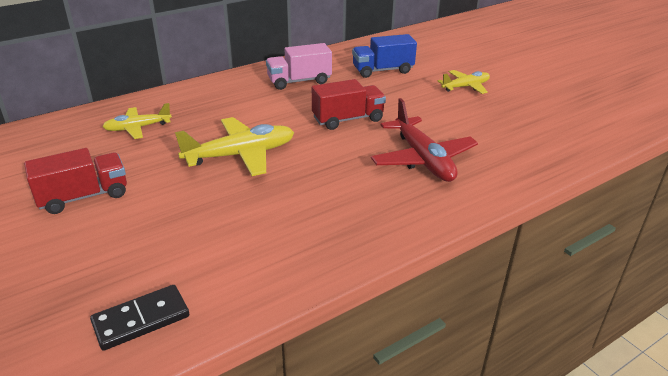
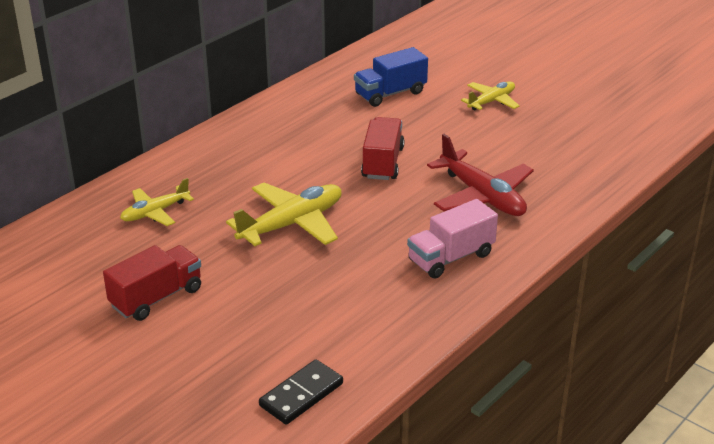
camera: 15 degrees left, 0 degrees up
(299, 81) = (302, 123): pink truck -> pink truck (451, 257)
(348, 119) = (382, 163): red truck -> red truck turned 45 degrees counterclockwise

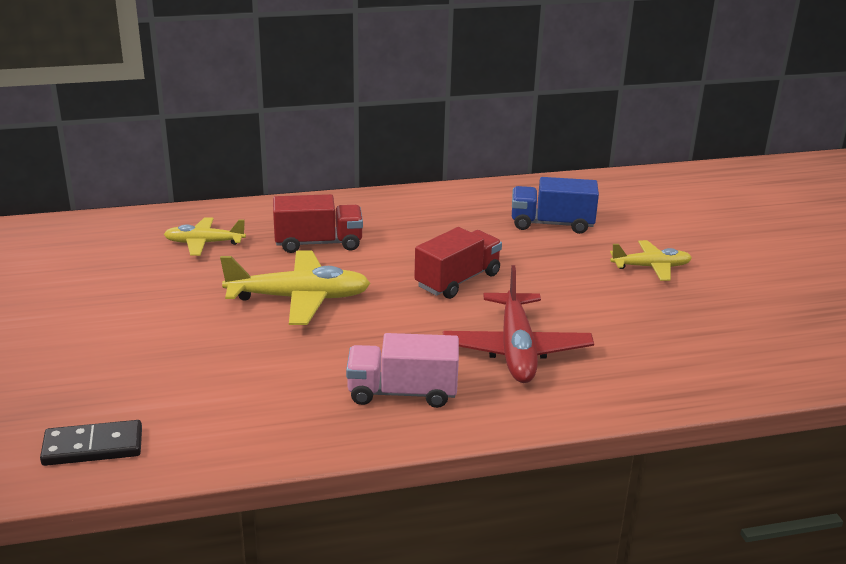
camera: 35 degrees right, 5 degrees down
(156, 298) = (106, 309): red truck -> red truck (318, 243)

